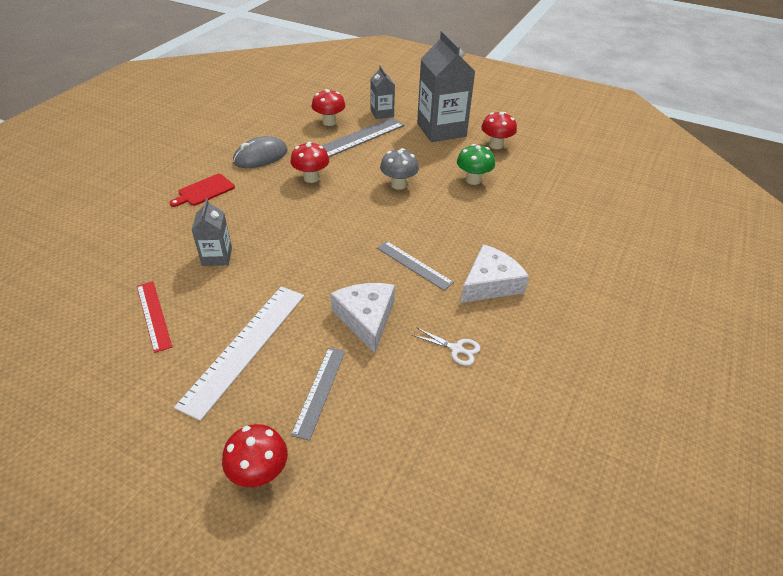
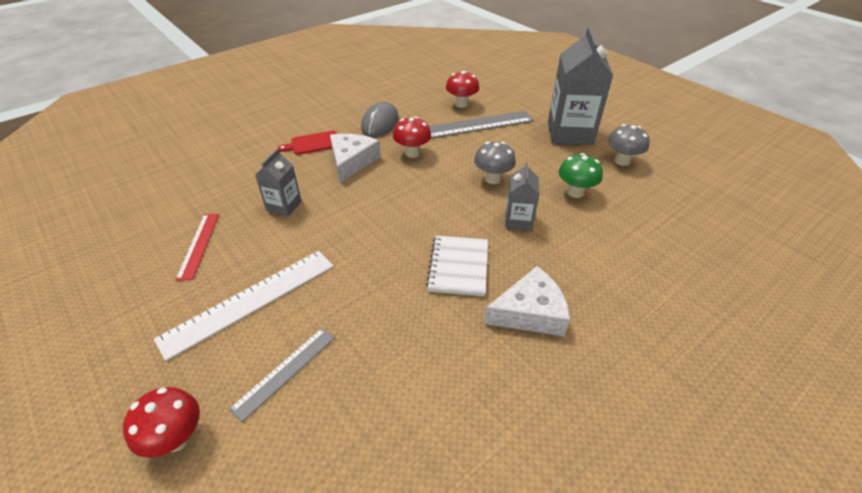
camera: 25 degrees right, 0 degrees up
(260, 156) = (380, 123): grey mouse -> grey mouse turned 60 degrees counterclockwise
(366, 318) = (376, 309): white cheese -> white cheese (352, 161)
(382, 113) = (517, 105): grey carton -> grey carton (518, 220)
(414, 265) = (458, 266): grey ruler -> white notebook
(456, 349) = (449, 376): white scissors -> none
(496, 145) = (622, 161): red mushroom -> grey mushroom

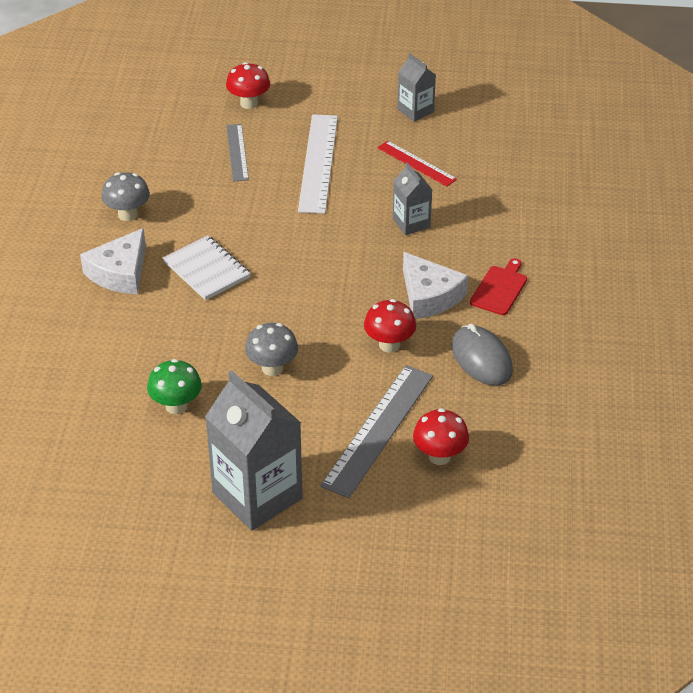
camera: 135 degrees right, 0 degrees up
(518, 220) = (201, 339): grey carton -> grey carton (415, 111)
(622, 161) = (160, 487): grey mushroom -> grey mushroom (128, 214)

